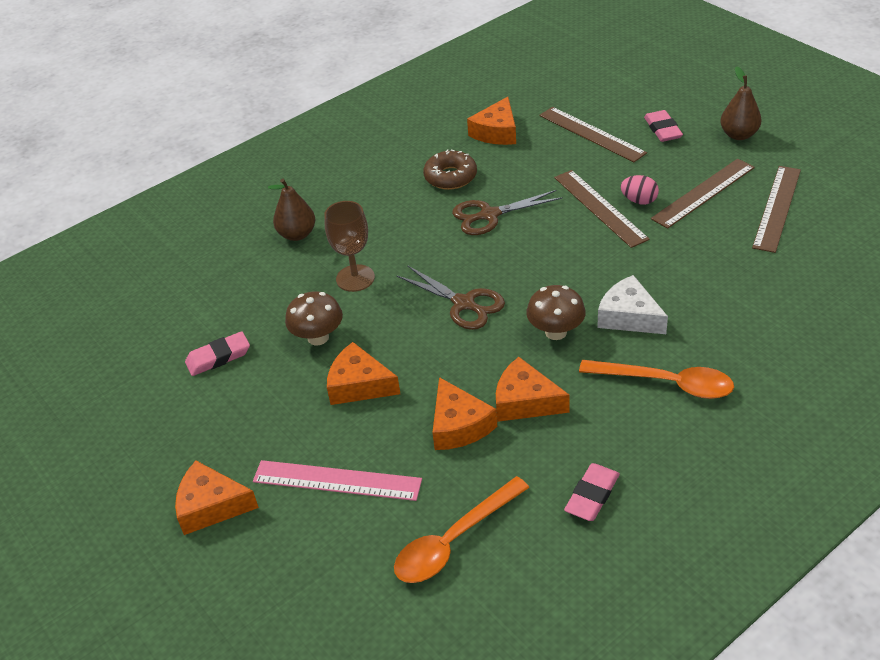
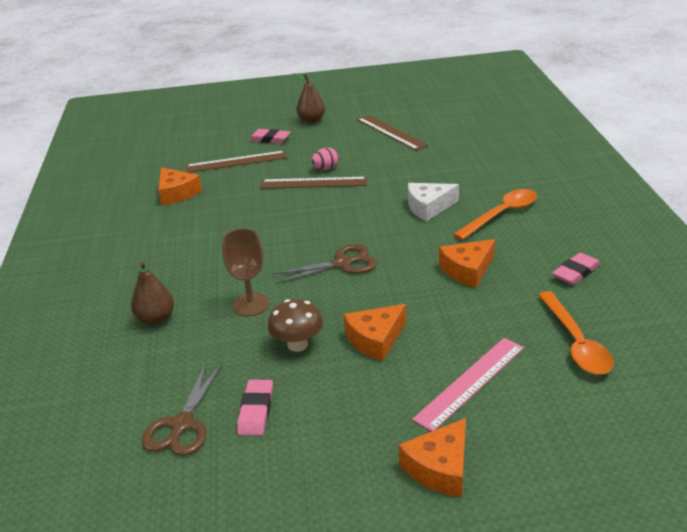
camera: 60 degrees left, 10 degrees down
(450, 177) = (196, 226): brown donut -> none
(459, 425) = (464, 305): orange cheese -> none
(489, 215) = (262, 224): brown scissors -> brown scissors (182, 425)
(556, 332) = (413, 237): brown mushroom -> none
(592, 495) = (576, 272): pink eraser -> pink eraser turned 75 degrees clockwise
(703, 193) = (347, 147): brown ruler -> none

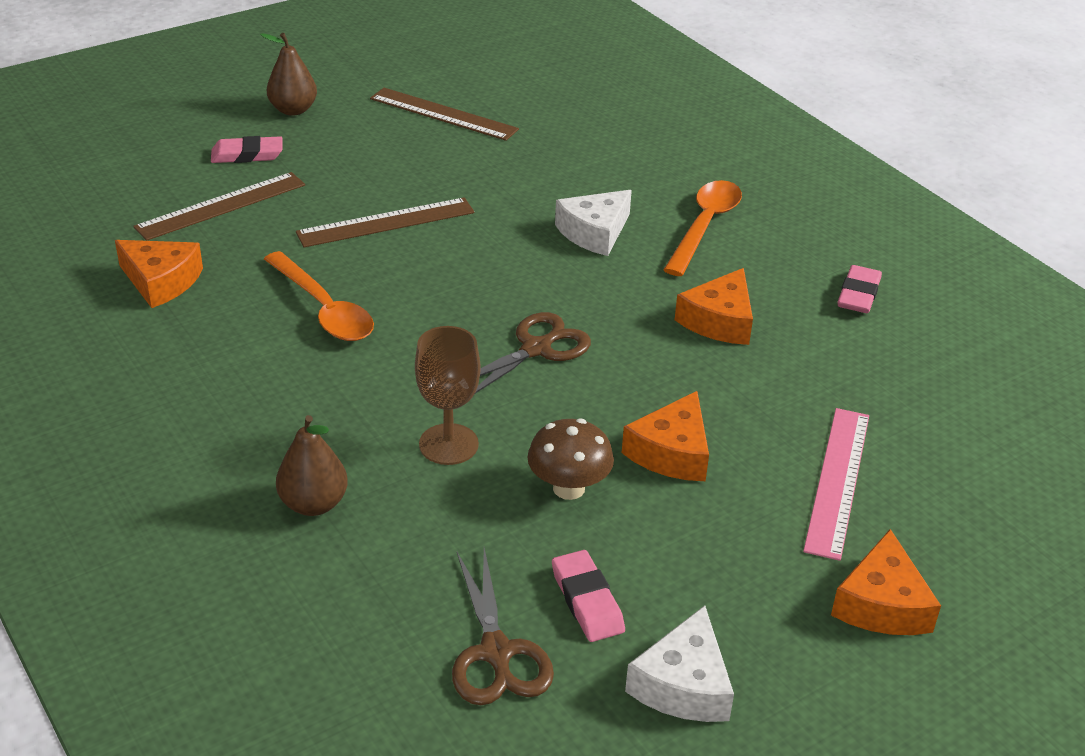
camera: 30 degrees left, 5 degrees up
(272, 477) = (683, 684): none -> white cheese
(326, 168) = (386, 194): pink egg -> none
(576, 342) = (924, 393): orange spoon -> orange spoon (324, 309)

